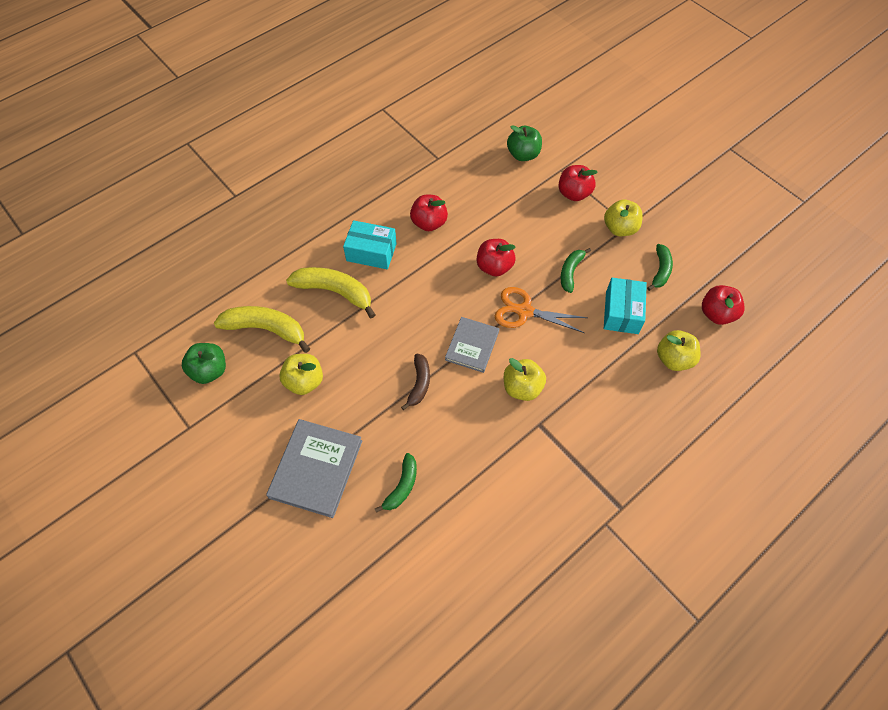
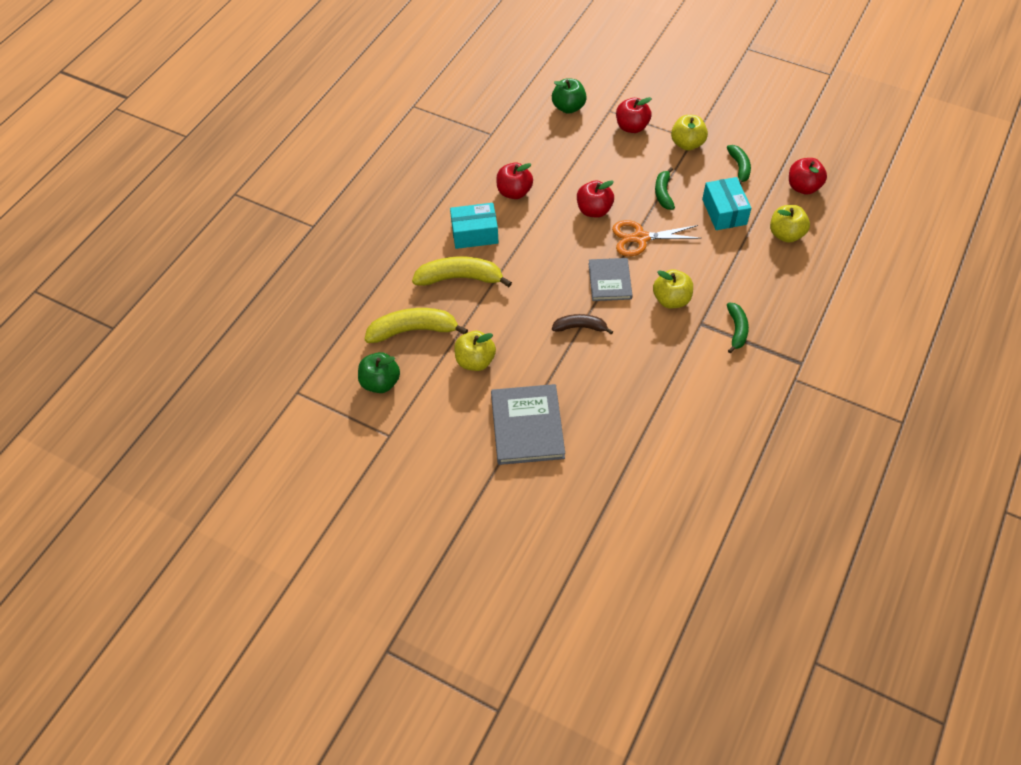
camera: 20 degrees left, 5 degrees down
(402, 486) = (610, 412): green banana -> green banana (737, 330)
(419, 383) = (580, 327): brown banana -> brown banana turned 75 degrees counterclockwise

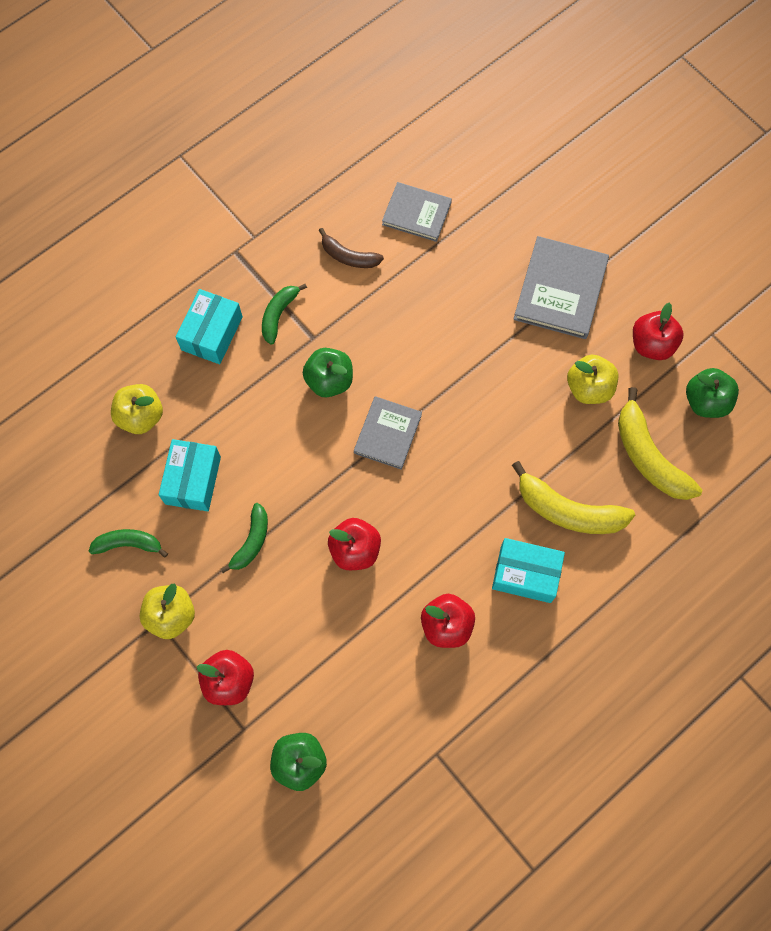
camera: 160 degrees left, 15 degrees up
(413, 330) = (648, 456): yellow banana -> yellow banana turned 45 degrees clockwise
(580, 327) = (451, 385): brown banana -> brown banana (349, 256)
(640, 238) = (319, 481): orange scissors -> none
(671, 300) = (329, 380): yellow apple -> green apple
(676, 446) = (416, 213): none -> grey book
(739, 167) = (128, 544): green banana -> green banana turned 75 degrees clockwise
(776, 300) = (212, 333): none -> turquoise box
(803, 187) = (70, 478): red apple -> red apple (652, 344)

